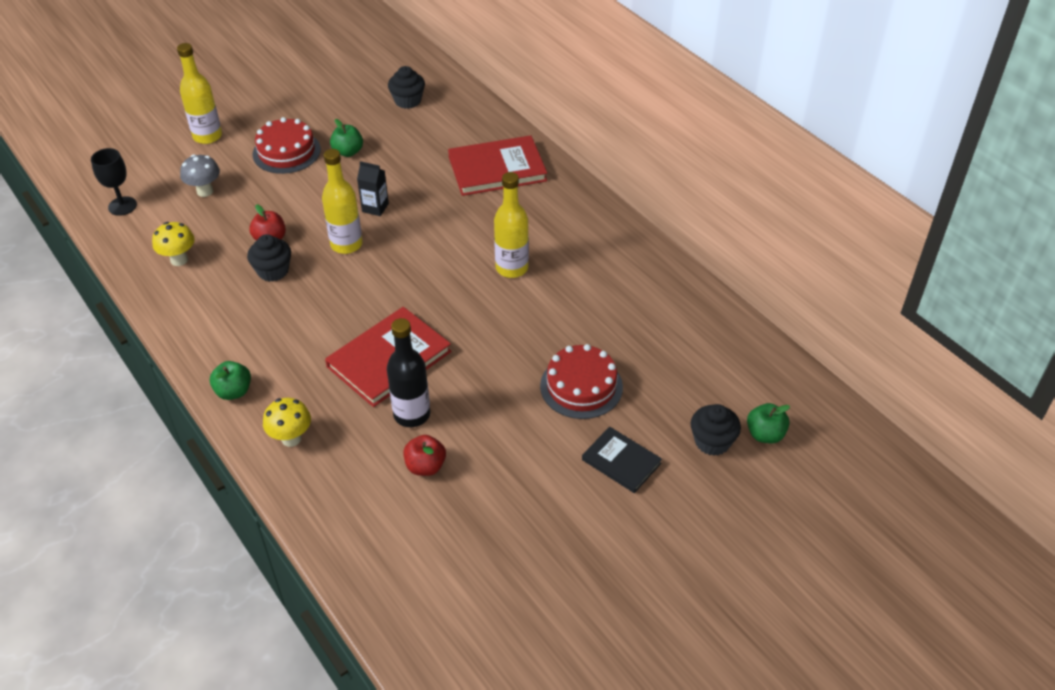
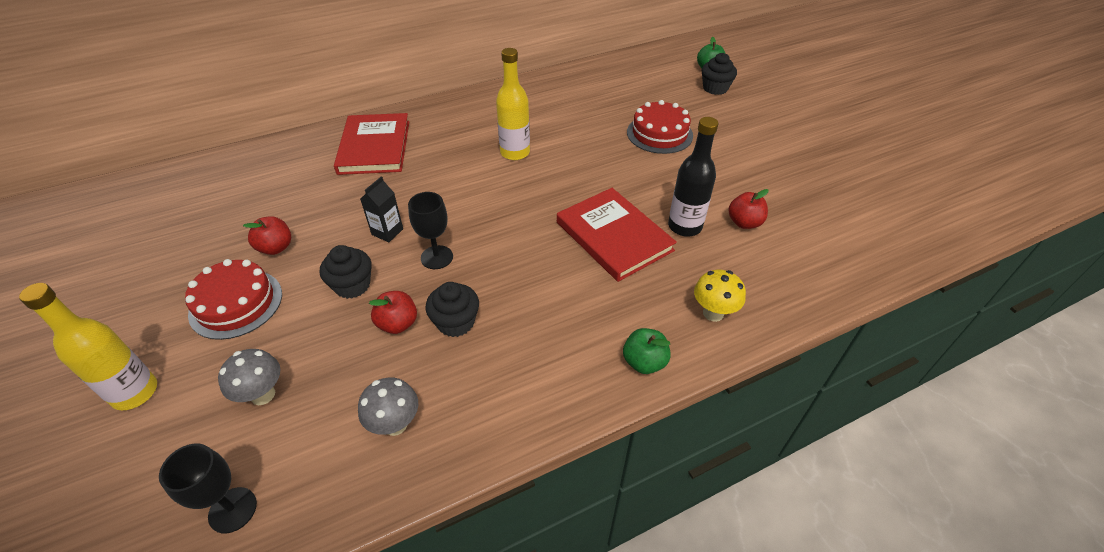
camera: 80 degrees left, 0 degrees up
(179, 260) = (395, 424): yellow mushroom -> grey mushroom
(346, 244) = (437, 257): yellow bottle -> black goblet
(348, 152) = (276, 248): green apple -> red apple
(408, 101) = (218, 195): black cupcake -> black cupcake (352, 285)
(621, 461) = (734, 126): black book -> none

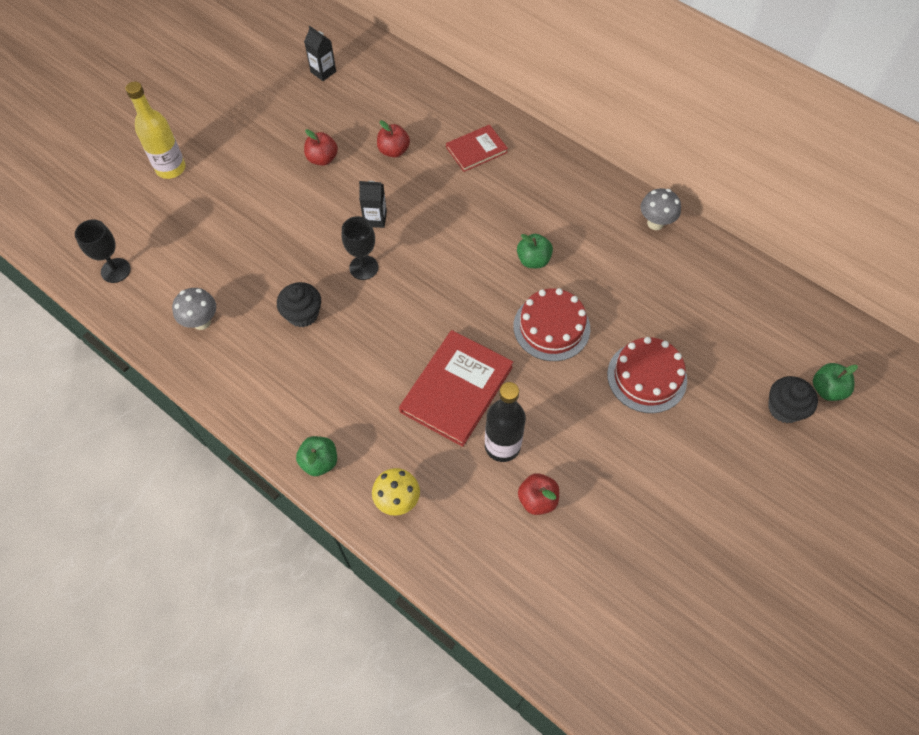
camera: 65 degrees right, 15 degrees up
(166, 213) = (323, 72): none -> black carton
(236, 303) = (260, 171): red cake -> red cake (551, 327)
(263, 395) = (195, 235): grey mushroom -> grey mushroom (655, 223)
(352, 285) = (308, 228): black cupcake -> none
(374, 147) = (476, 150): red book -> red book, size x0.59
(398, 324) = (285, 277): red apple -> red apple (394, 151)
(515, 152) = (533, 260): yellow bottle -> green apple

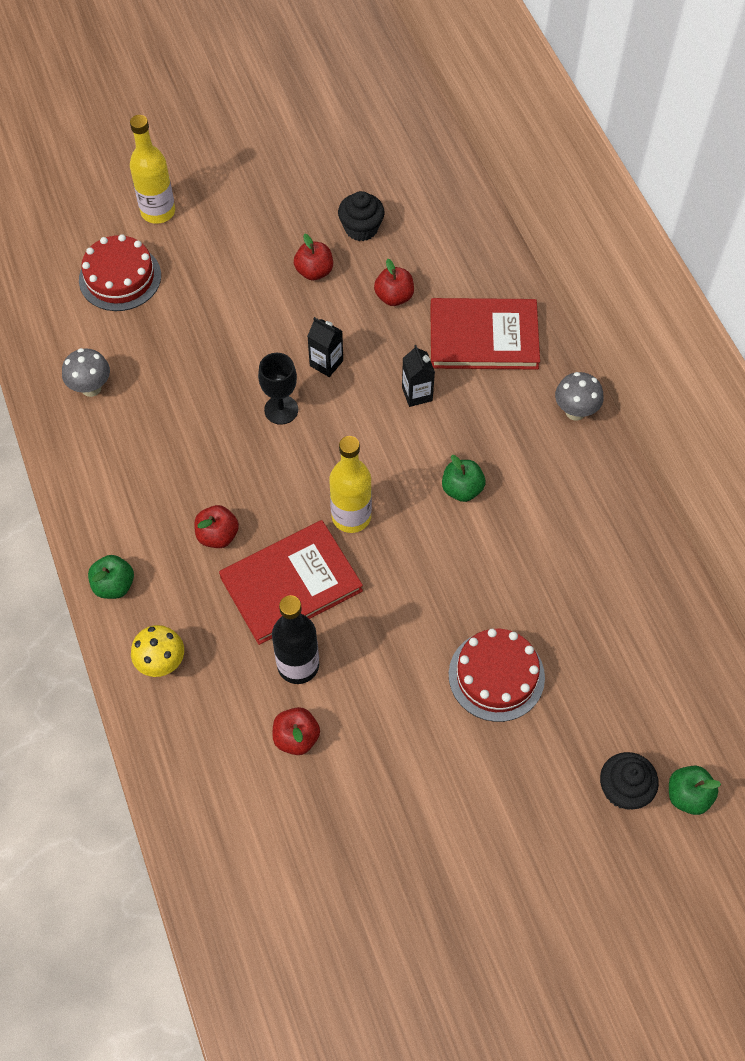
camera: 30 degrees right, 0 degrees up
(115, 270) = (44, 295): black goblet -> none
(303, 314) = (191, 428): black cupcake -> black cupcake (361, 228)
(323, 72) = (377, 173): black carton -> black carton (417, 394)
(377, 382) = (218, 535): none -> red apple
(468, 318) = (351, 516): none -> yellow bottle
(476, 150) = (483, 337): red book -> red book, size x1.70
(551, 327) = (432, 570): red cake -> red cake (120, 277)
(655, 223) = (626, 515): grey mushroom -> grey mushroom (575, 411)

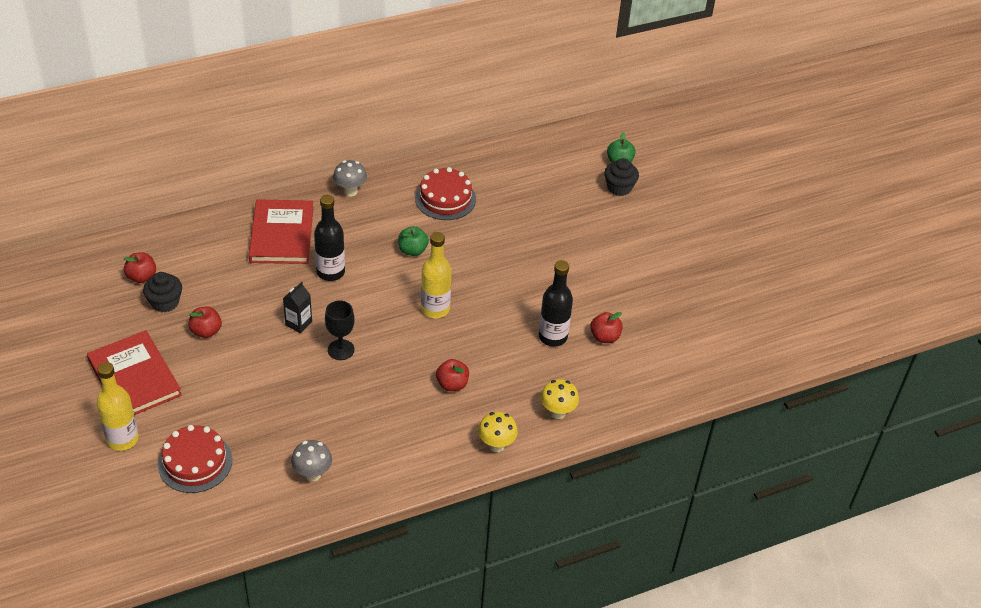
camera: 95 degrees left, 15 degrees down
(114, 585) = (496, 445): green apple -> yellow mushroom
(291, 584) = (491, 341): red book -> red book (134, 377)
(394, 297) = (238, 283): red apple -> red apple (142, 277)
(417, 394) = (330, 272): black carton -> black bottle
(496, 675) = (551, 239): red cake -> red cake (445, 198)

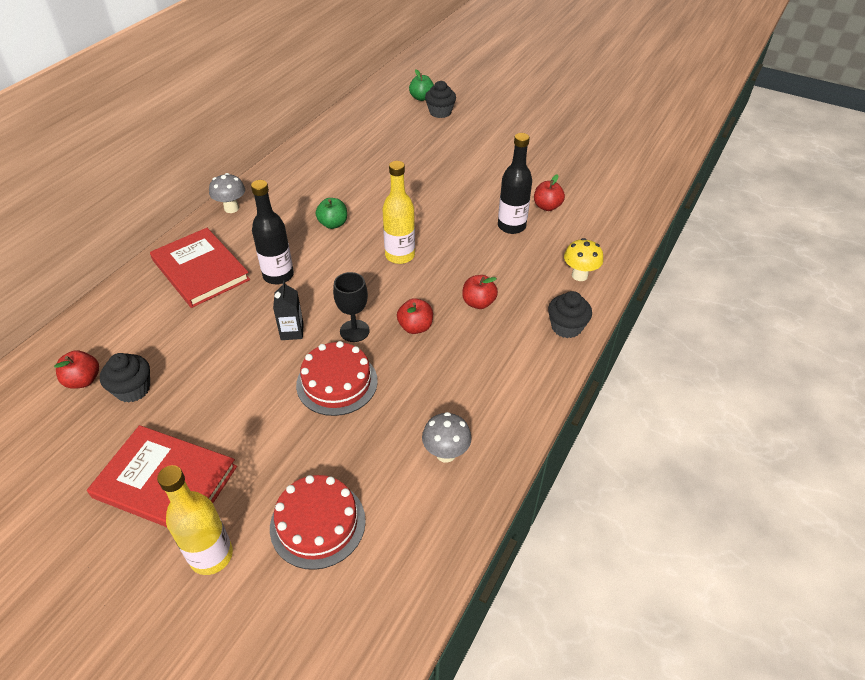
camera: 35 degrees left, 0 degrees up
(206, 331) = (204, 390): red apple -> red apple (415, 327)
(445, 198) = (319, 176): red cake -> red cake (337, 382)
(496, 445) = (566, 327): yellow mushroom -> black cupcake

